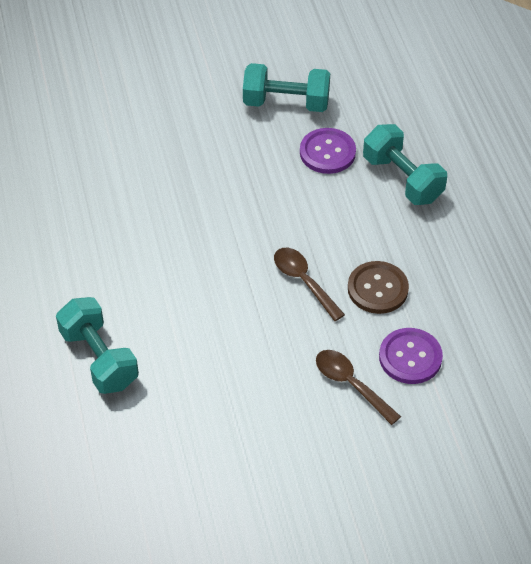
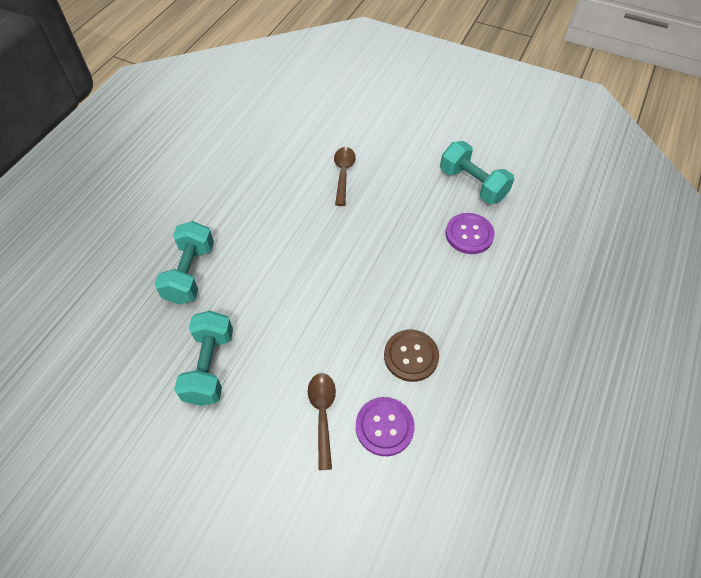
camera: 40 degrees right, 5 degrees up
(304, 281) = (365, 313): brown spoon -> brown spoon (343, 174)
(402, 179) = (506, 287): turquoise dumbbell -> turquoise dumbbell (209, 366)

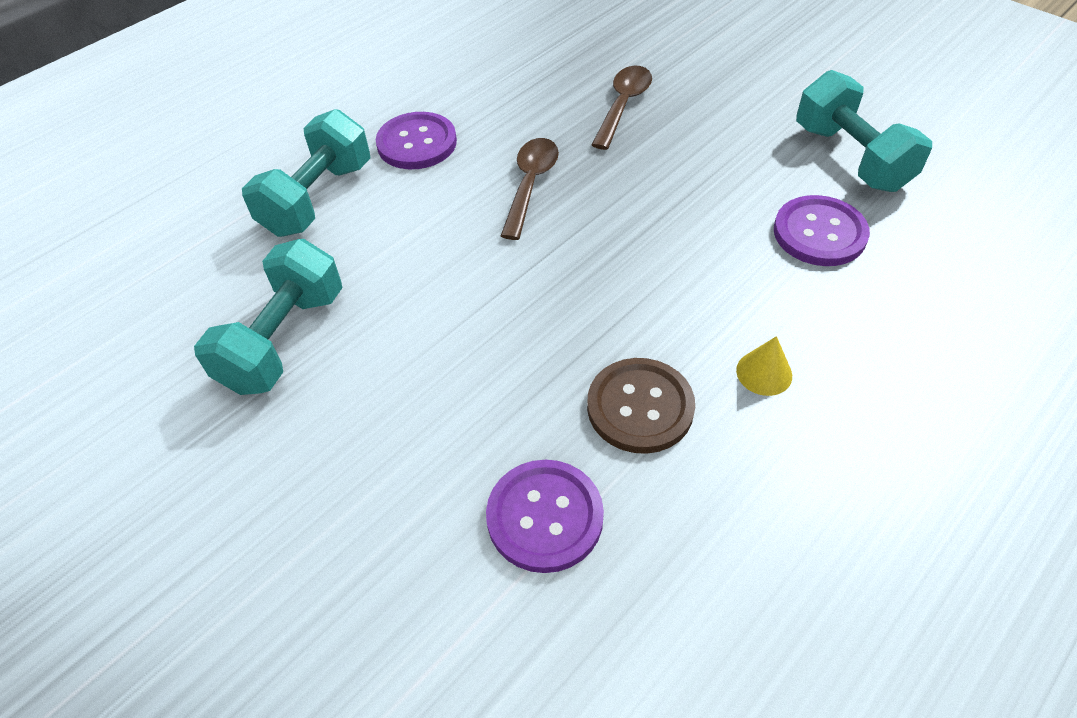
camera: 20 degrees right, 5 degrees down
(234, 223) = (417, 143): none -> purple button
(322, 414) = (440, 464): brown spoon -> brown spoon (530, 184)
(464, 322) = (764, 373): none -> yellow cone

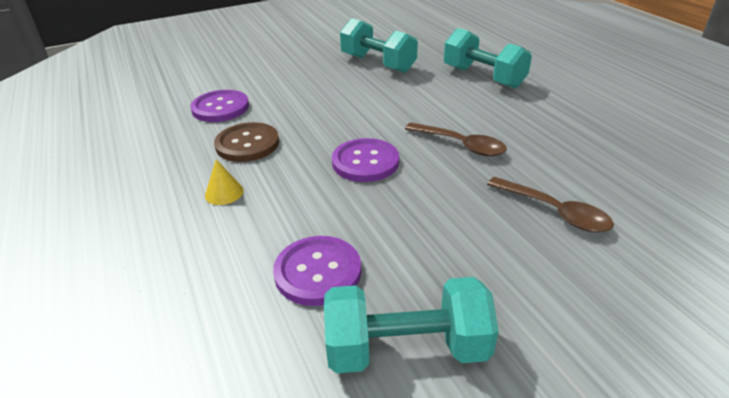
camera: 110 degrees right, 15 degrees down
(417, 143) = (529, 111): purple button -> purple button (365, 162)

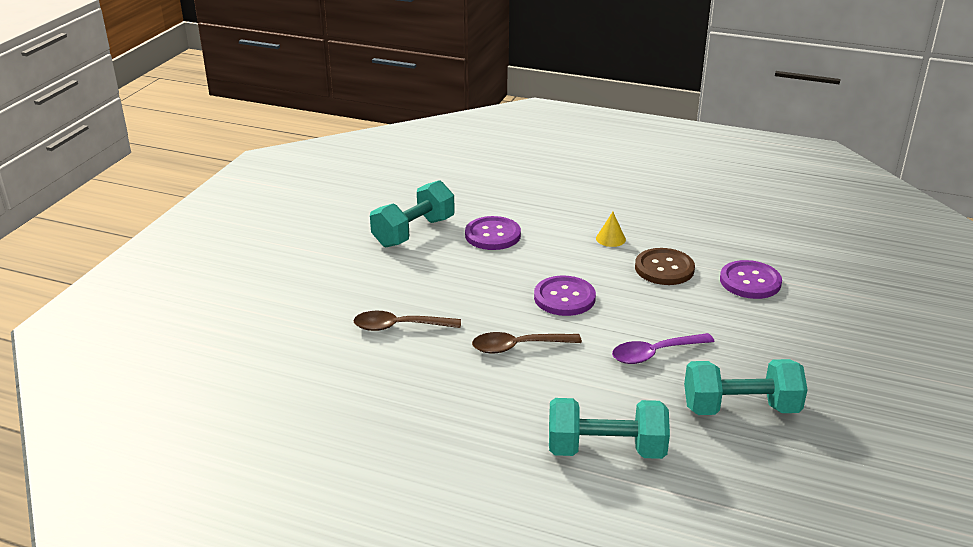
camera: 135 degrees right, 5 degrees down
(372, 101) = (655, 354): none -> purple spoon

